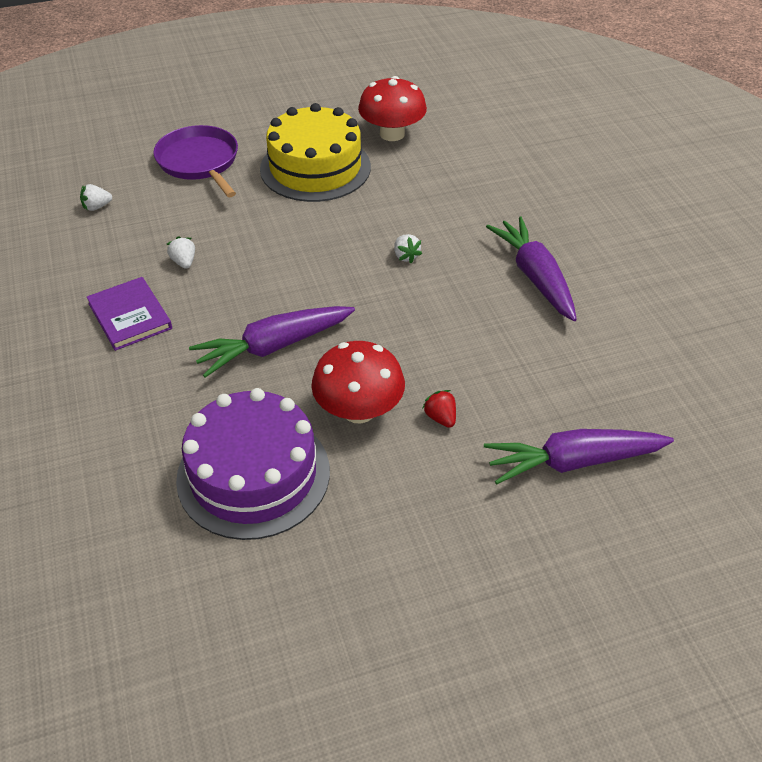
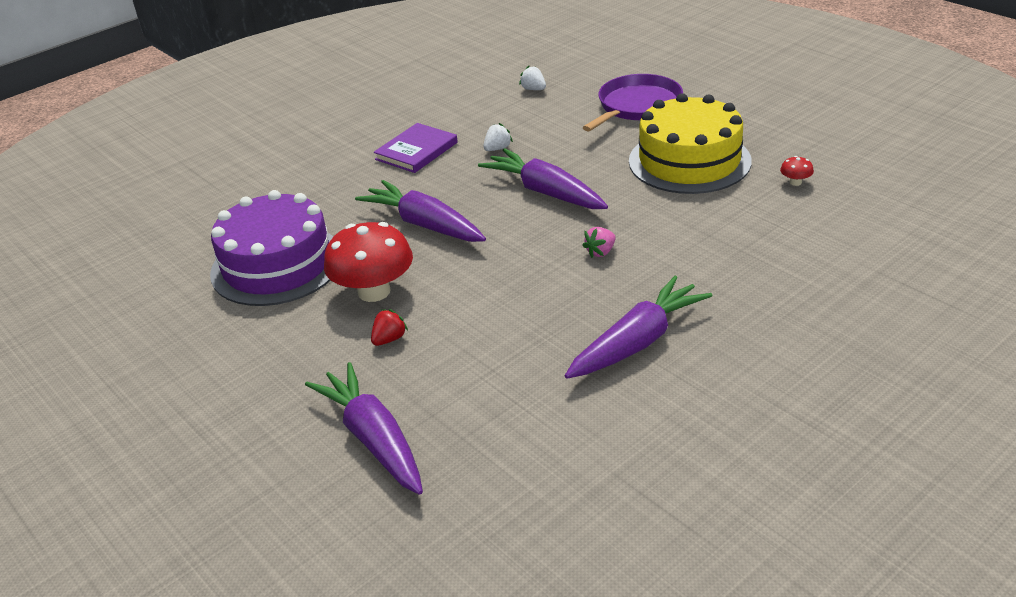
camera: 70 degrees right, 10 degrees down
(288, 257) = (545, 192): none -> purple carrot
(392, 134) = (795, 182): red mushroom -> red mushroom, size x0.40
(406, 256) = (600, 252): white strawberry -> pink strawberry

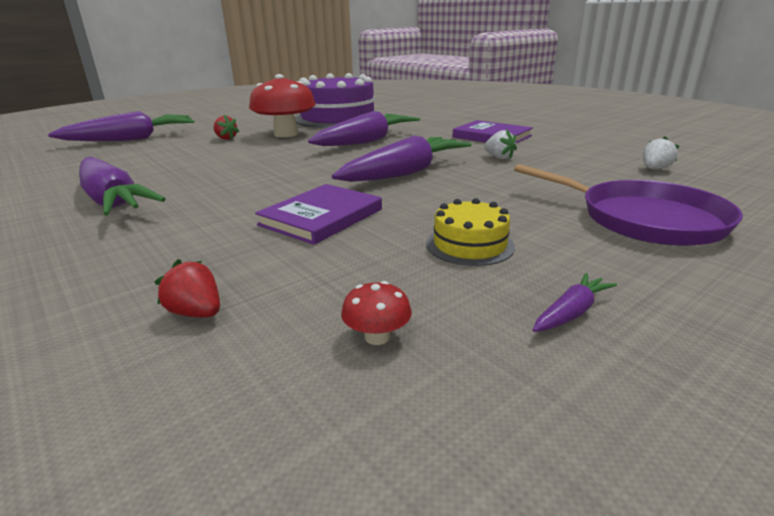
camera: 90 degrees right, 10 degrees down
(600, 252) = (275, 191): pink strawberry -> none
(656, 219) = (321, 217): none -> purple book
(689, 161) = (470, 245): yellow cake -> yellow cake, size x0.45
(756, 136) = (571, 312): none -> purple carrot
(797, 237) = (196, 313): none -> red strawberry

